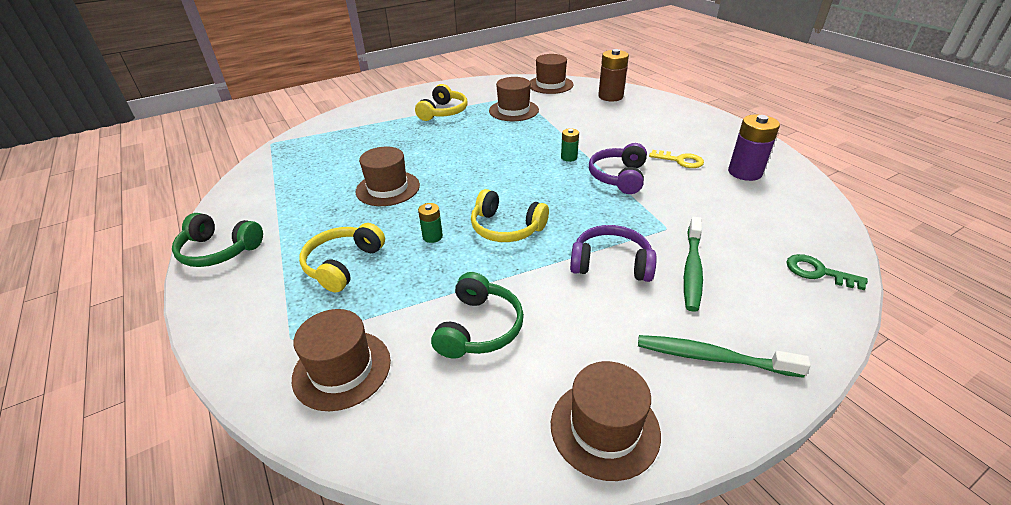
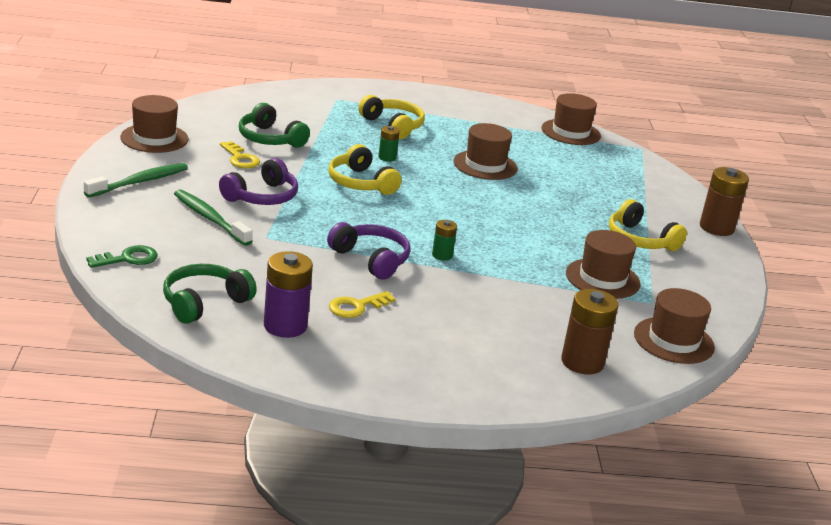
camera: 115 degrees right, 10 degrees down
(219, 250) = (462, 101): green headphones -> green headphones (204, 302)
(342, 369) = (293, 103): brown hat -> brown hat (570, 132)
(392, 98) = (716, 228): none -> brown battery
(506, 228) = (360, 183): yellow headphones -> yellow headphones turned 90 degrees counterclockwise
(556, 320) = (240, 158): none -> yellow key

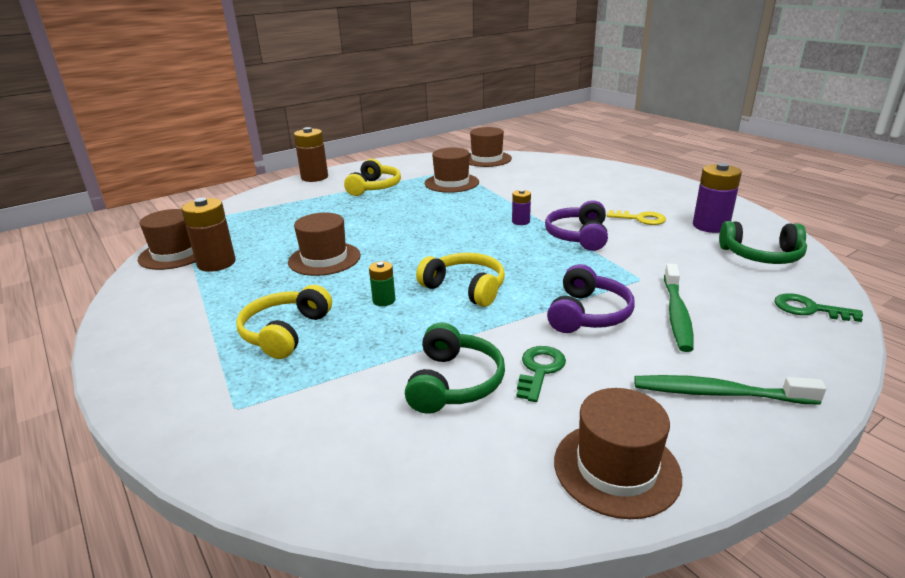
camera: 120 degrees left, 0 degrees up
(240, 158) = (539, 370): yellow key -> green key
(262, 197) = (588, 314): purple headphones -> purple headphones turned 105 degrees clockwise
(360, 183) = (465, 288): yellow headphones -> yellow headphones turned 75 degrees counterclockwise
(442, 255) = (520, 221): green battery -> purple battery
(582, 362) = (553, 167): brown battery -> brown battery (216, 263)

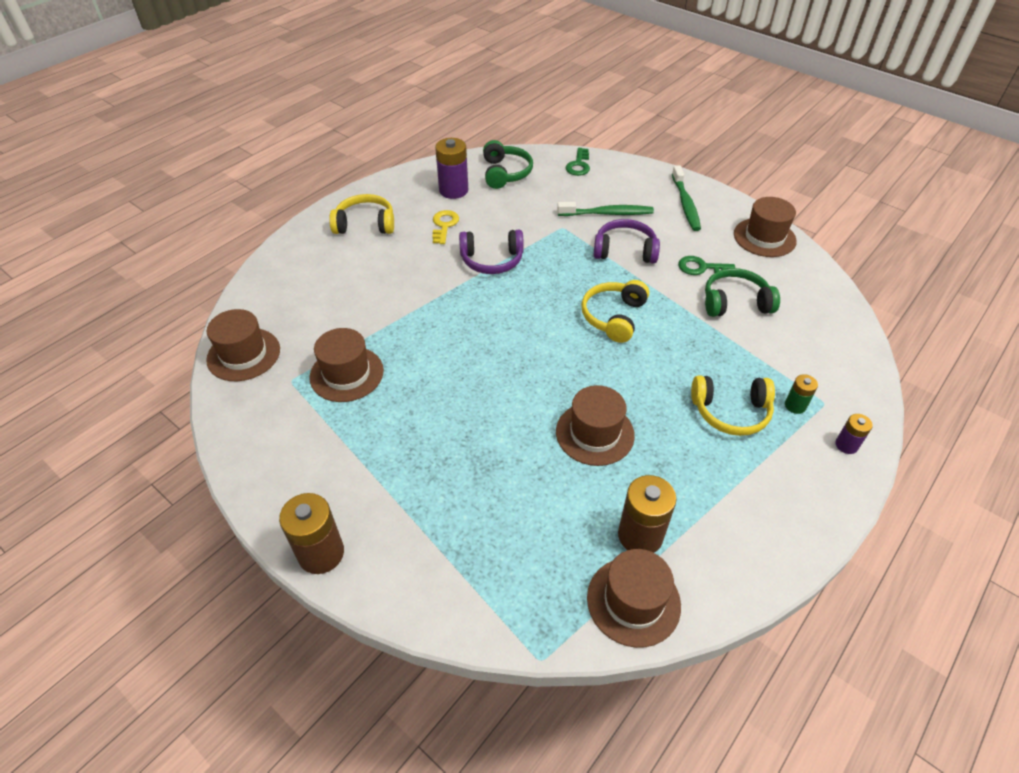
camera: 105 degrees left, 20 degrees up
(374, 187) = (367, 454): yellow headphones -> yellow headphones (365, 224)
(384, 300) = (654, 363): green battery -> green battery (795, 405)
(520, 221) = (465, 299): purple battery -> purple battery (846, 445)

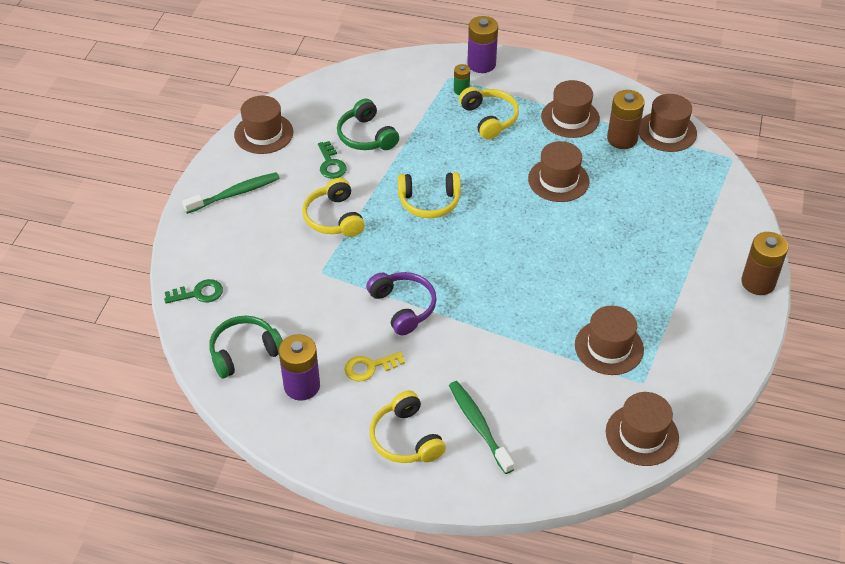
camera: 115 degrees left, 0 degrees up
(607, 213) = (280, 245): green toothbrush -> green toothbrush (479, 425)
(625, 250) = (334, 218): purple headphones -> yellow headphones
(704, 495) = (570, 118): none -> brown hat
(846, 445) = (481, 64): purple battery -> purple battery, size x1.84

